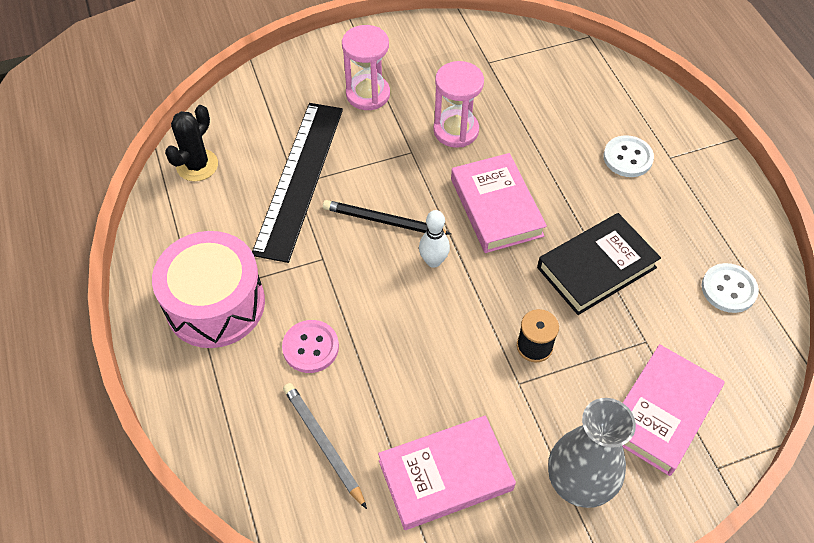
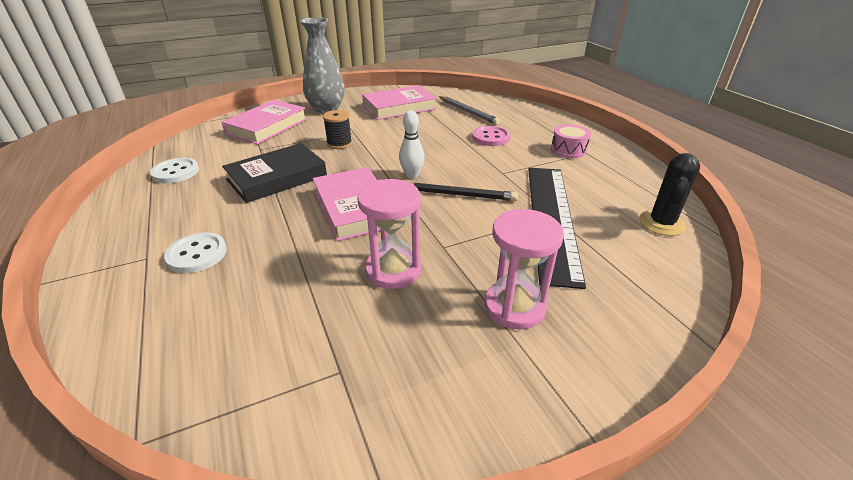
camera: 175 degrees right, 20 degrees down
(215, 304) = (568, 150): pink drum -> pink drum, size x0.48

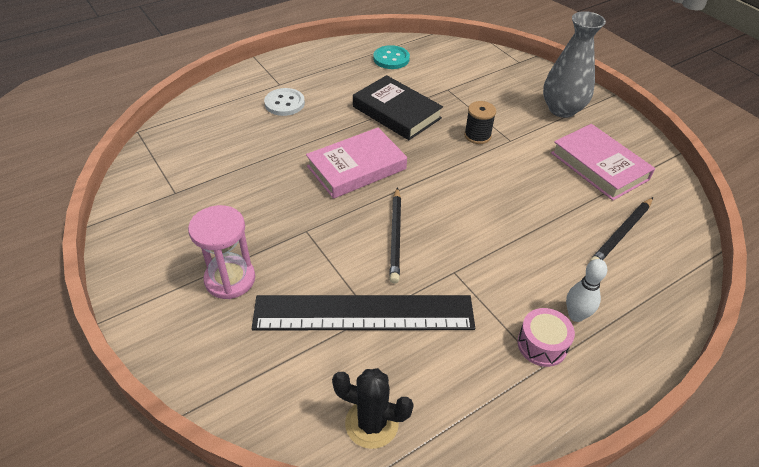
camera: 80 degrees right, 10 degrees up
(175, 172) = (391, 59): white button -> turquoise button
(267, 126) = (496, 81): pink book -> none
(393, 270) = (272, 203): pink hourglass -> none
(412, 175) = (426, 197): white bowling pin -> white bowling pin (576, 315)
(468, 112) = (621, 234): grey pencil -> black pencil
(491, 137) = (547, 260): pink button -> none

